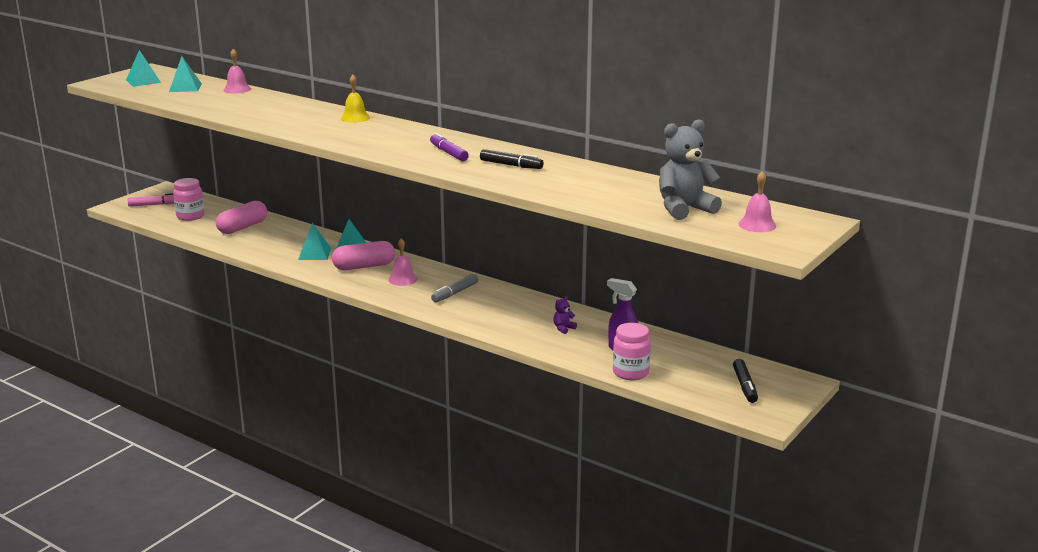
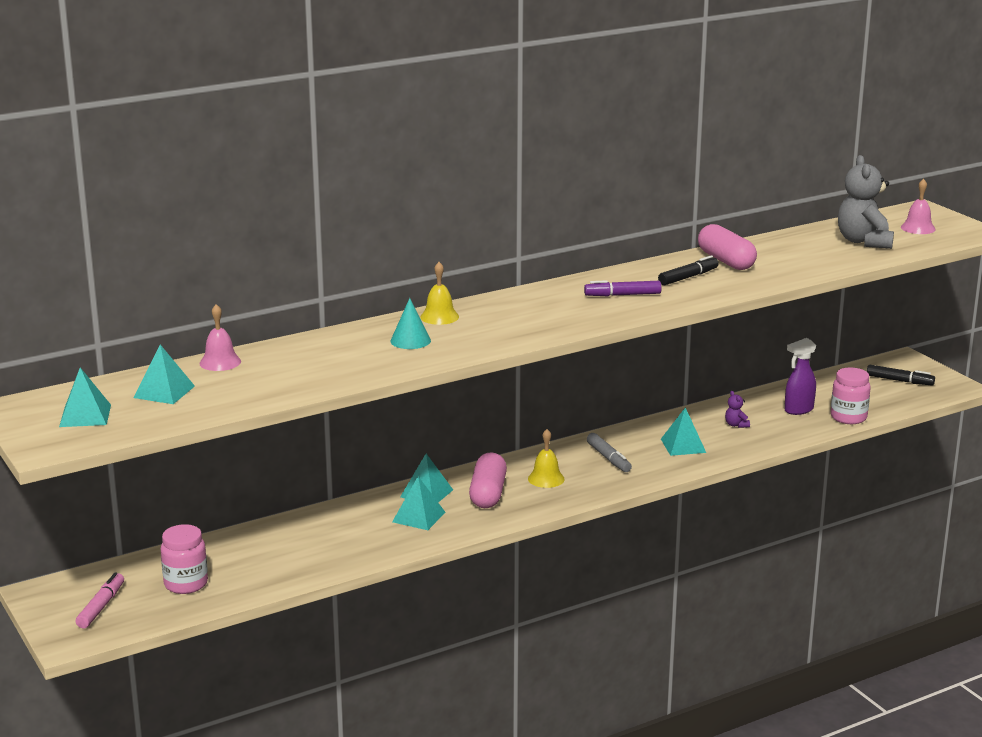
camera: 65 degrees left, 0 degrees up
(242, 227) = (274, 551): pink capsule -> pink capsule (726, 261)
(305, 118) = (410, 341): none -> turquoise cone
(402, 279) = (546, 479): pink bell -> yellow bell
(503, 315) = (683, 445): none -> turquoise pyramid

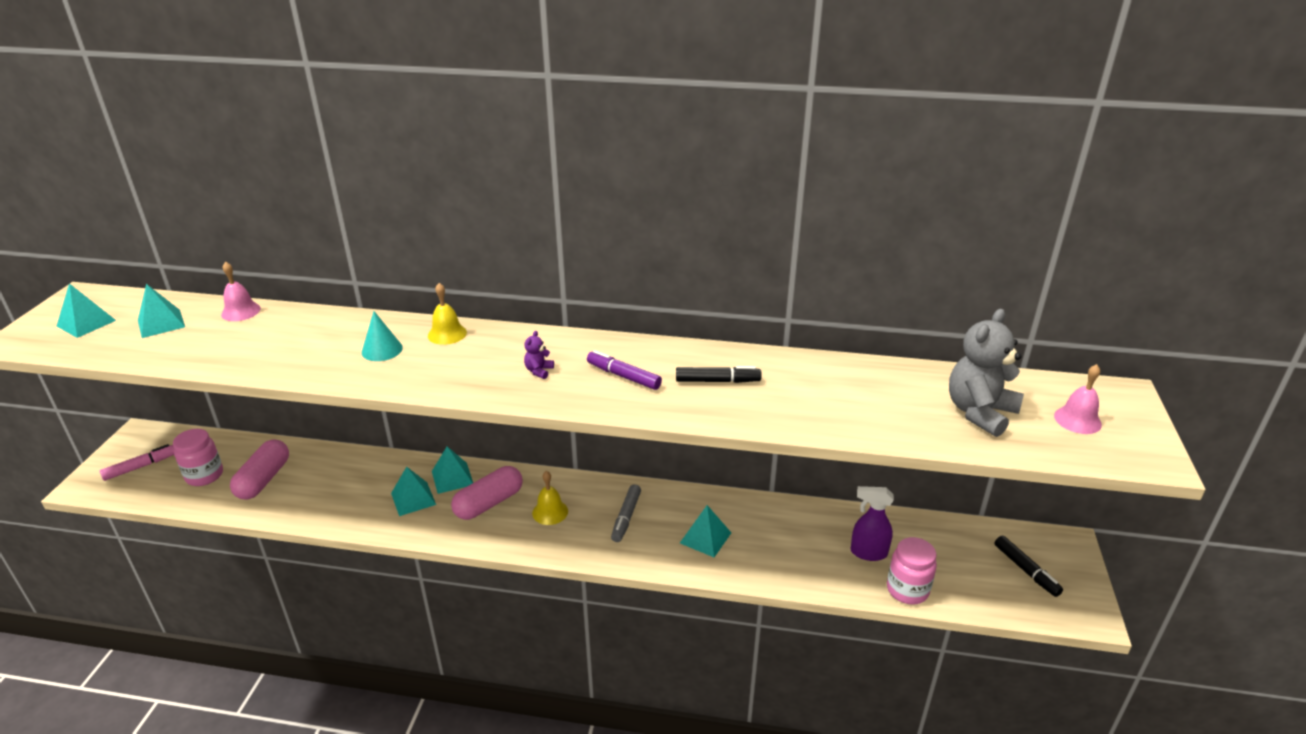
camera: 40 degrees right, 10 degrees up
(726, 261) = (788, 376): pink capsule -> pink capsule (264, 479)
(736, 425) = (784, 539): purple teddy bear -> purple teddy bear (539, 371)

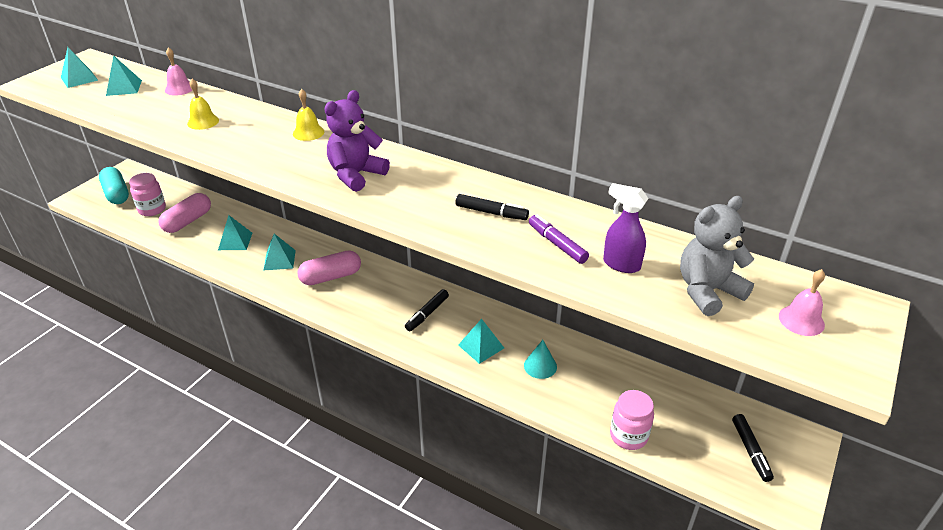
camera: 20 degrees right, 5 degrees up
(141, 467) = (116, 194): pink marker -> turquoise capsule
(382, 350) = (254, 135): turquoise cone -> turquoise cone (540, 366)
(452, 478) = (315, 251): turquoise pyramid -> turquoise pyramid (235, 241)
(539, 371) = (356, 175): purple teddy bear -> purple teddy bear, size x2.37
(550, 512) = (372, 295): yellow bell -> yellow bell (203, 122)
(623, 376) = (418, 193): purple marker -> purple marker (557, 244)
(626, 517) = (427, 314): grey marker -> black marker
(868, 553) = (611, 395): purple spray bottle -> purple spray bottle (621, 264)

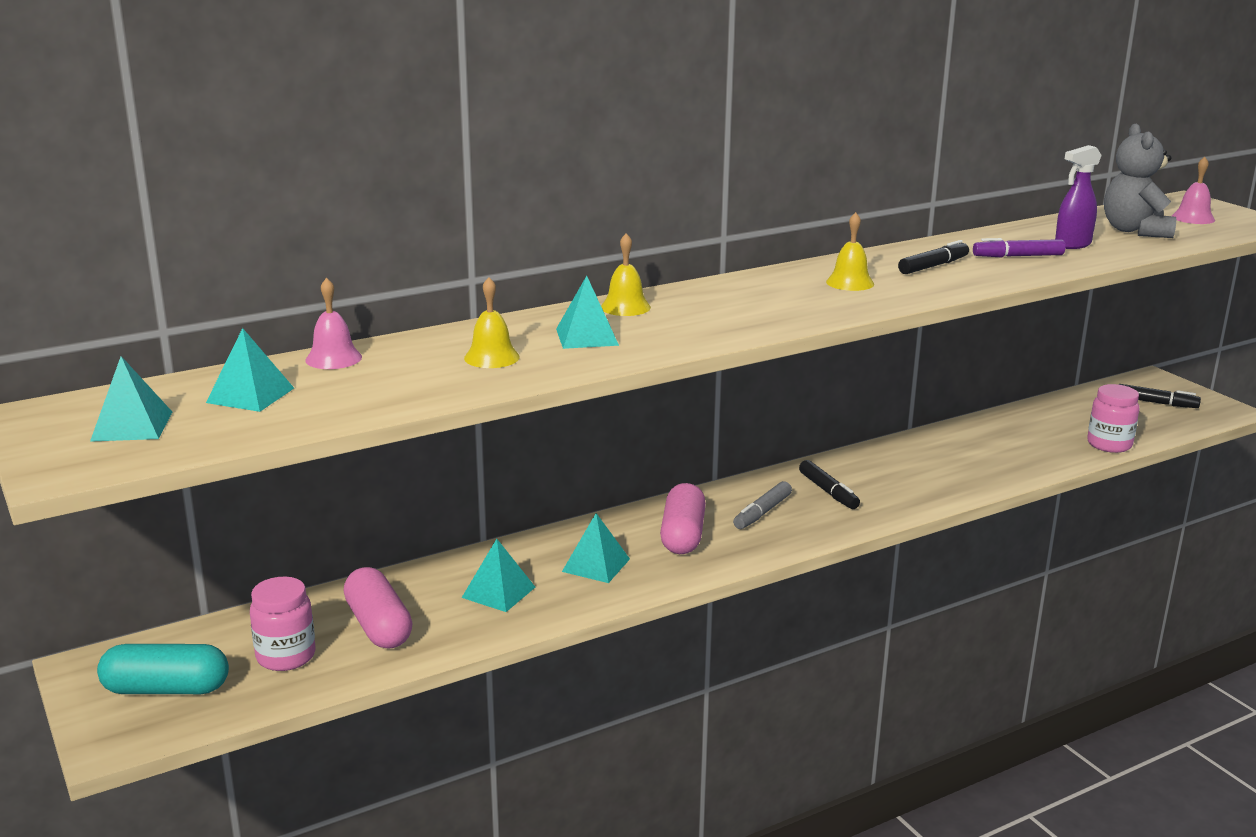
camera: 60 degrees left, 15 degrees down
(356, 175) = (778, 302): purple teddy bear -> none
(379, 296) = (762, 512): none -> grey marker
(420, 189) = (850, 282): none -> yellow bell
(481, 346) = (917, 476): turquoise pyramid -> turquoise pyramid (587, 337)
(540, 366) = (976, 455): turquoise cone -> none

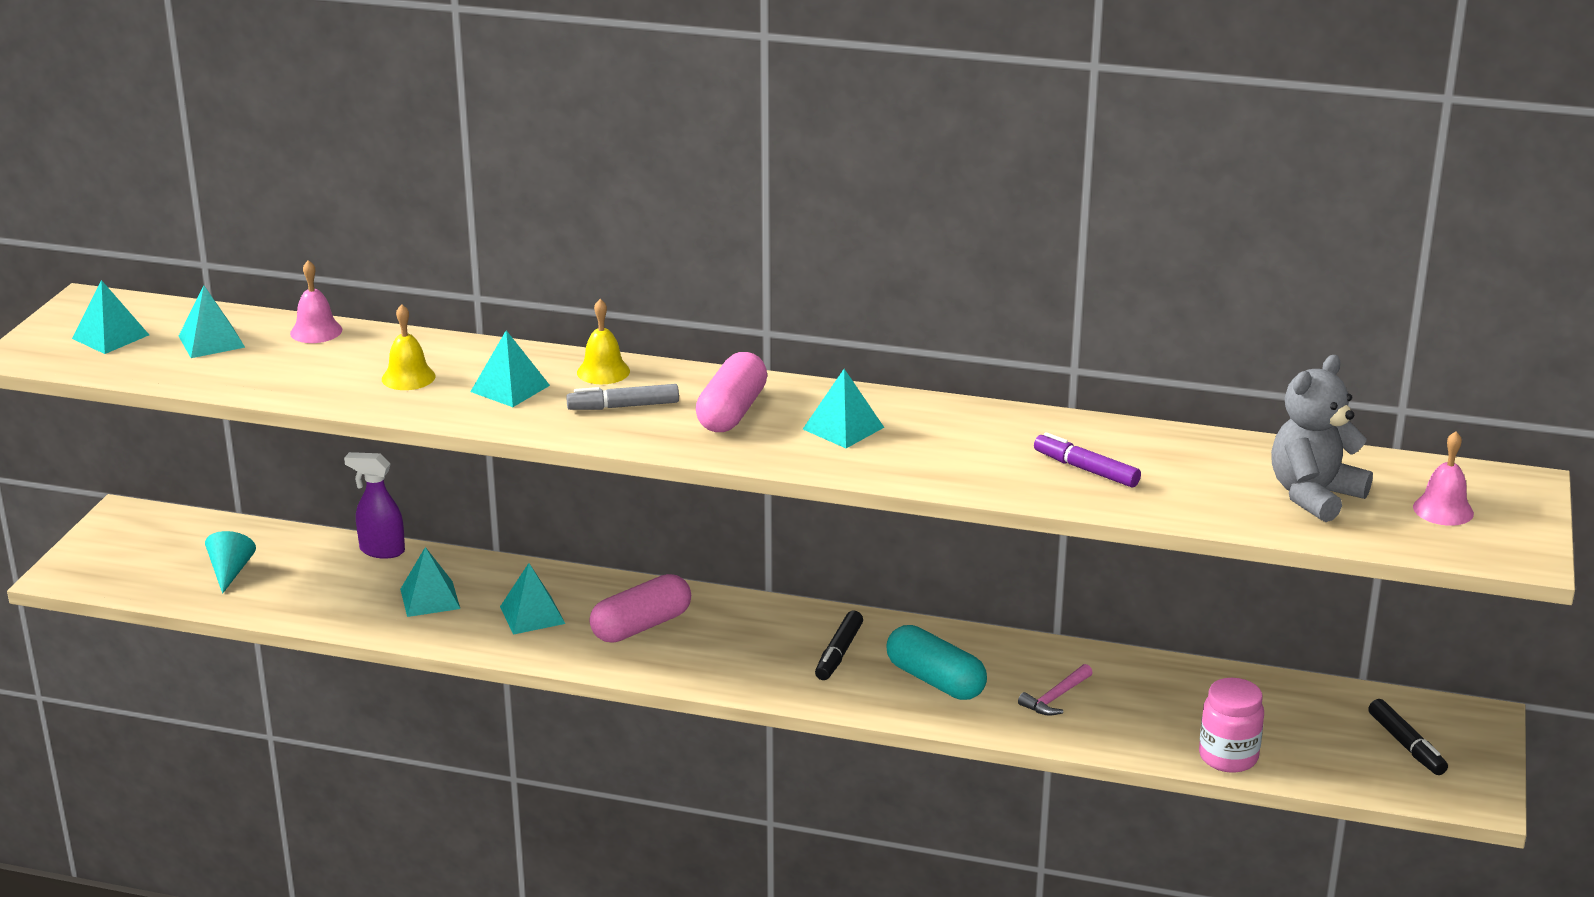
camera: 45 degrees right, 5 degrees up
(166, 689) = (137, 556): turquoise capsule -> turquoise capsule (935, 680)
(286, 656) = (230, 571): pink jar -> turquoise cone
(379, 626) = (316, 581): pink capsule -> pink capsule (732, 412)
(762, 512) = (743, 641): grey marker -> grey marker (623, 406)
(850, 282) = (843, 428): yellow bell -> turquoise pyramid
(933, 266) = (969, 444): black marker -> none
(979, 457) = (1055, 697): none -> pink hammer
(1072, 245) = (1186, 481): purple spray bottle -> purple spray bottle (381, 551)

